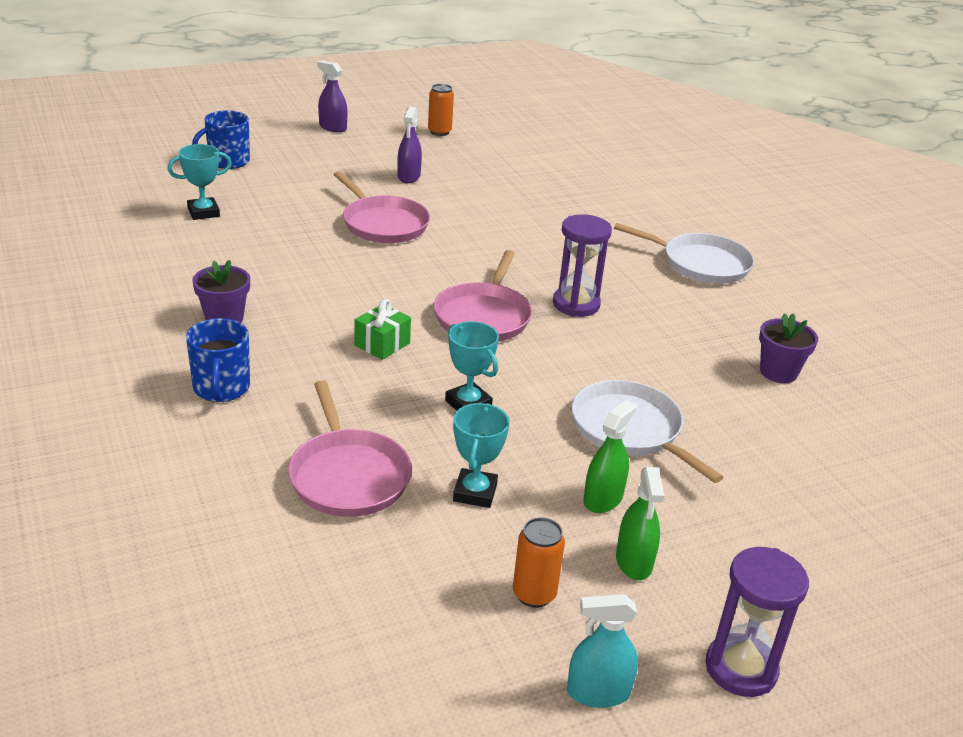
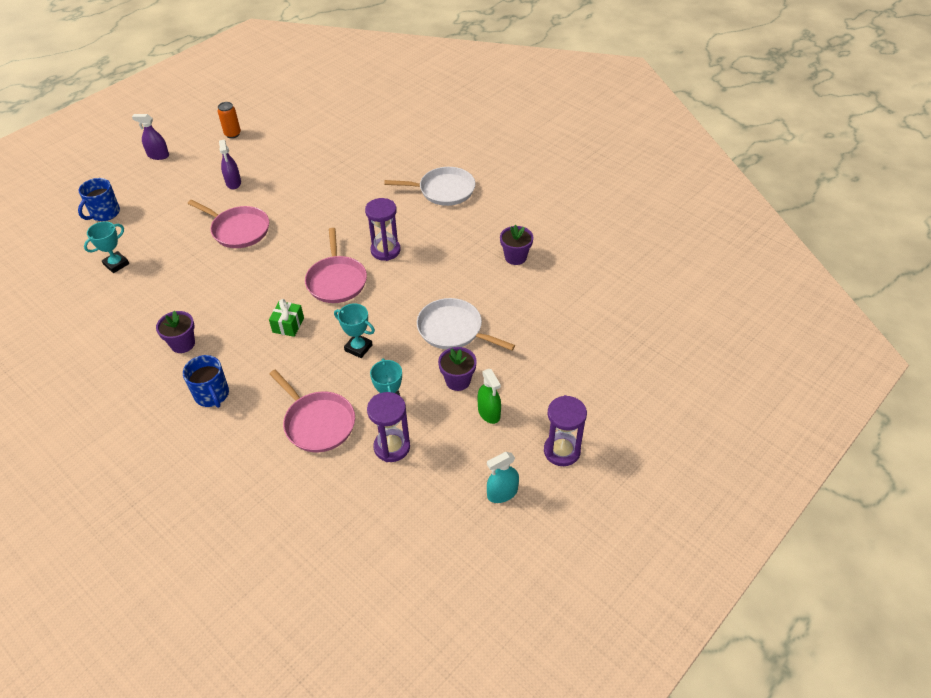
camera: 20 degrees left, 15 degrees up
(444, 550) = (392, 447): none -> purple hourglass
(534, 594) = (448, 453): orange can -> none
(603, 499) = (458, 381): green spray bottle -> purple flower pot

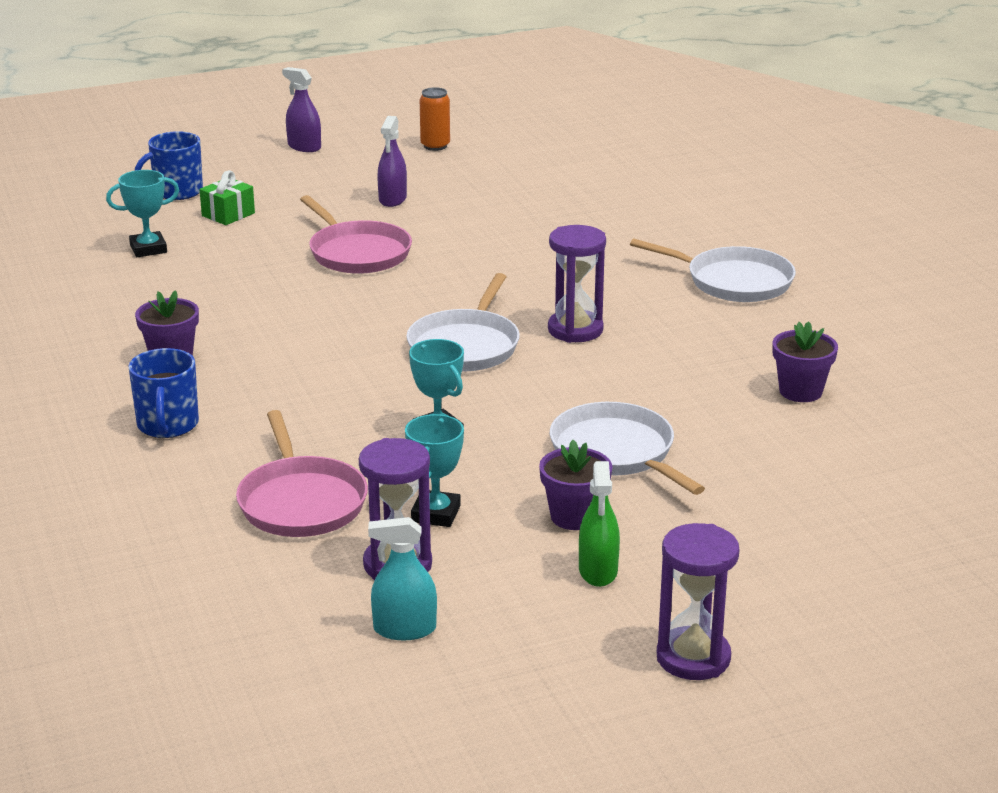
camera: 25 degrees right, 20 degrees down
(288, 325) = (347, 377): green gift -> green gift (228, 214)
(336, 281) = (465, 346): pink pan -> white pan
(502, 493) = (541, 678): turquoise spray bottle -> turquoise spray bottle (404, 629)

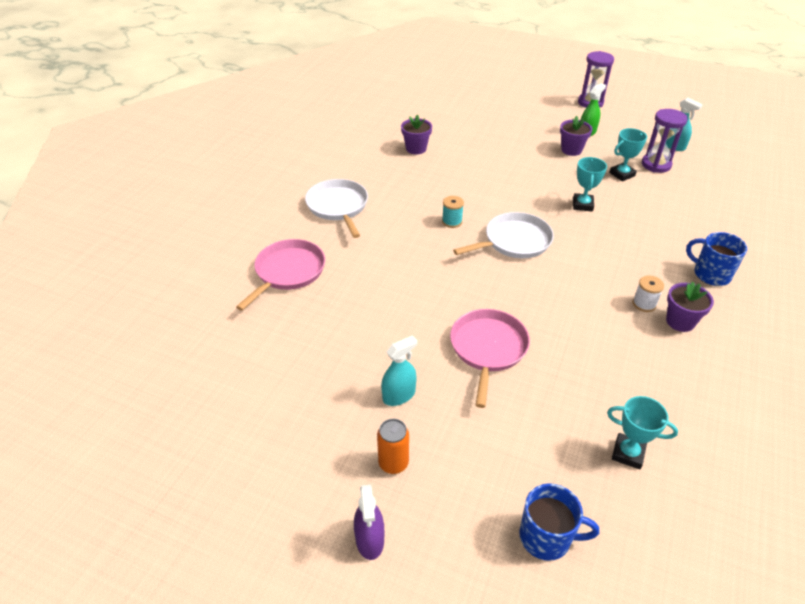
camera: 135 degrees left, 15 degrees up
(167, 425) = (710, 274): blue mug -> blue mug turned 90 degrees counterclockwise
(228, 214) = (532, 462): green gift -> none
(230, 356) = (644, 304): none -> white spool
(301, 502) = (673, 204): pink pan -> pink pan (288, 272)
(392, 199) = (399, 395): purple spray bottle -> turquoise spray bottle
(435, 146) = (278, 451): orange can -> orange can (393, 463)
(575, 330) = (452, 221): purple hourglass -> turquoise spool
(616, 452) = (522, 162): white pan -> none

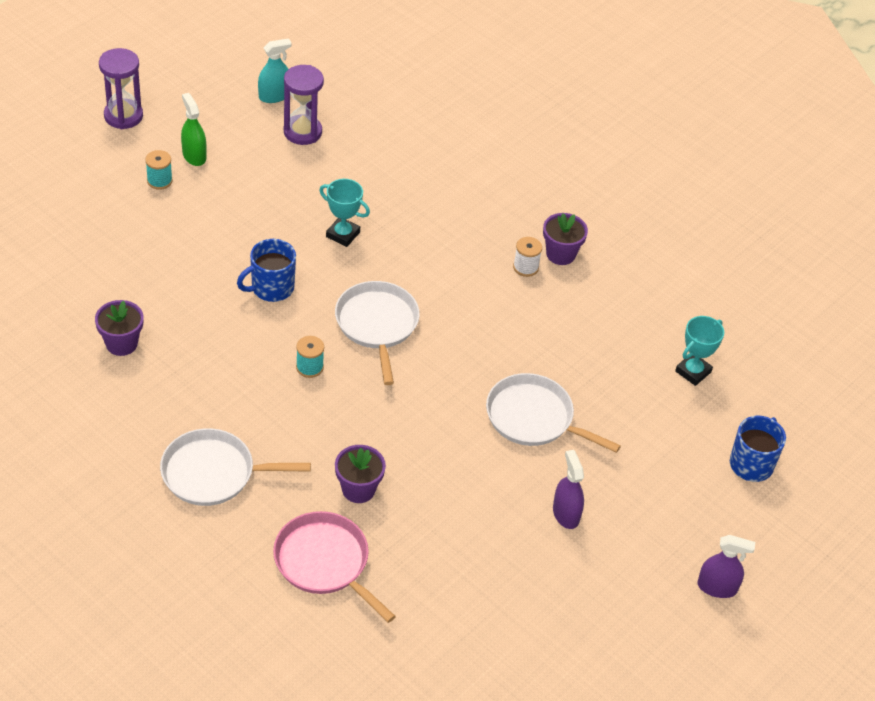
camera: 75 degrees left, 5 degrees up
(393, 463) = (645, 545): orange can -> none
(399, 395) = (566, 514): turquoise spray bottle -> purple spray bottle
(488, 349) = (533, 418): pink pan -> white pan
(553, 127) = (159, 181): none -> turquoise spool
(571, 150) = (225, 190): purple flower pot -> purple flower pot (358, 489)
(622, 174) = (304, 171): turquoise trophy -> none
(710, 274) = (507, 195): blue mug -> blue mug (271, 288)

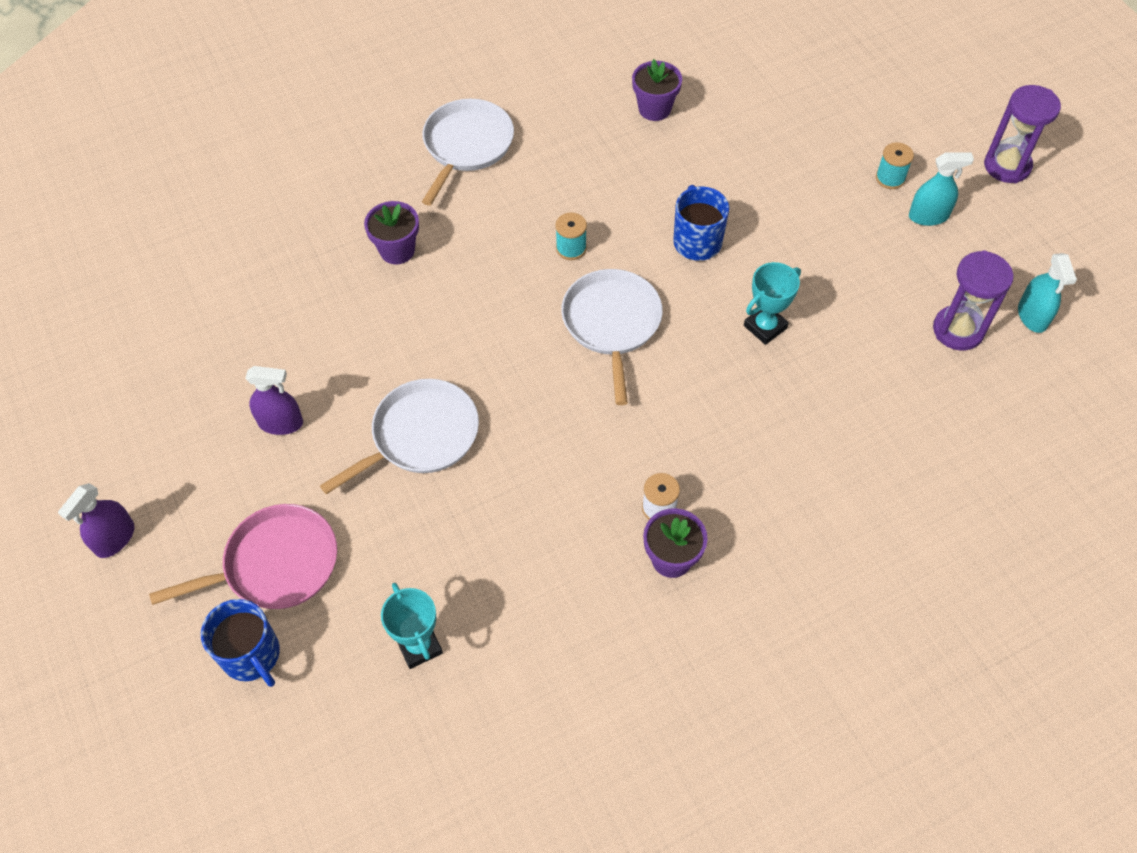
camera: 115 degrees right, 10 degrees up
(194, 156) = (928, 216): green spray bottle -> turquoise spray bottle
(325, 562) = (326, 204): pink pan -> pink pan (276, 564)
(377, 325) = (612, 323): white pan -> white pan turned 105 degrees counterclockwise

